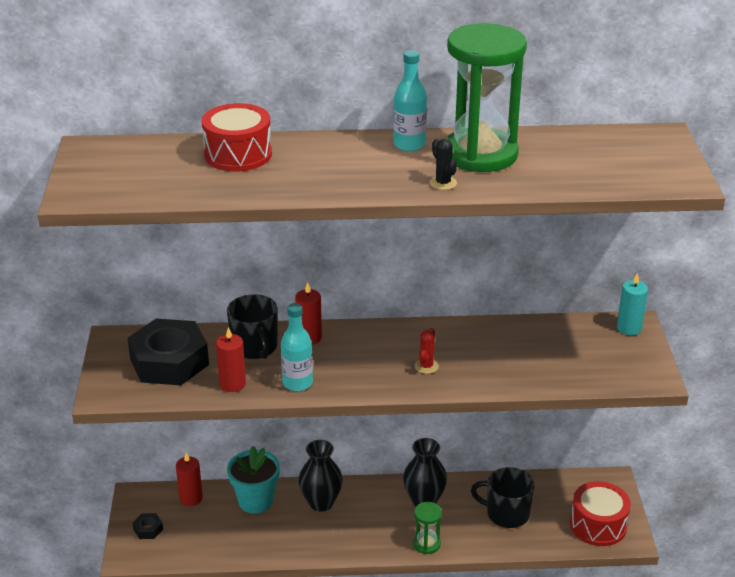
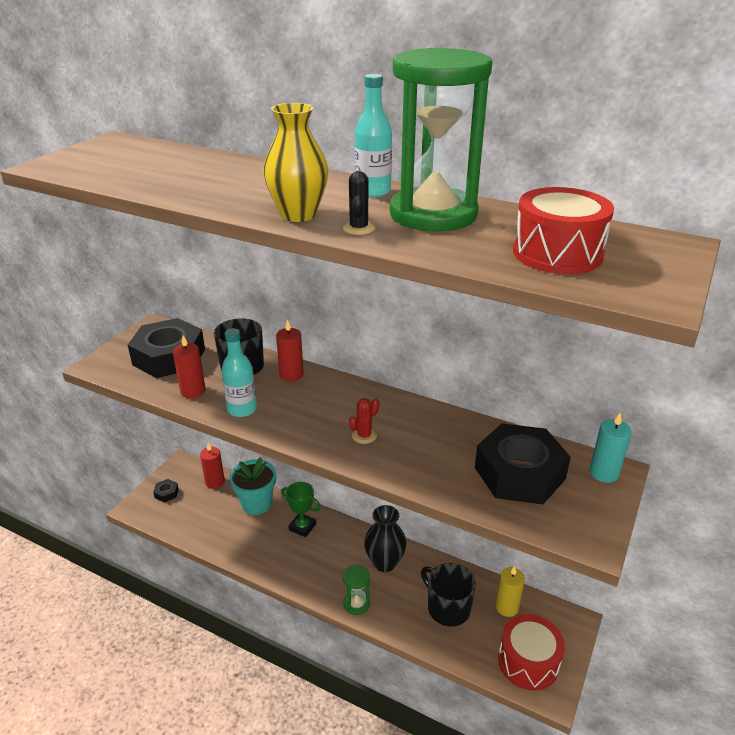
camera: 30 degrees right, 0 degrees up
(238, 154) = (213, 167): red drum -> red drum (557, 253)
(321, 503) = (302, 527): black vase -> green trophy
(381, 184) = (298, 215): none -> yellow vase
(553, 492) = (507, 607): none -> yellow candle
(570, 351) = (519, 473): none -> black nut

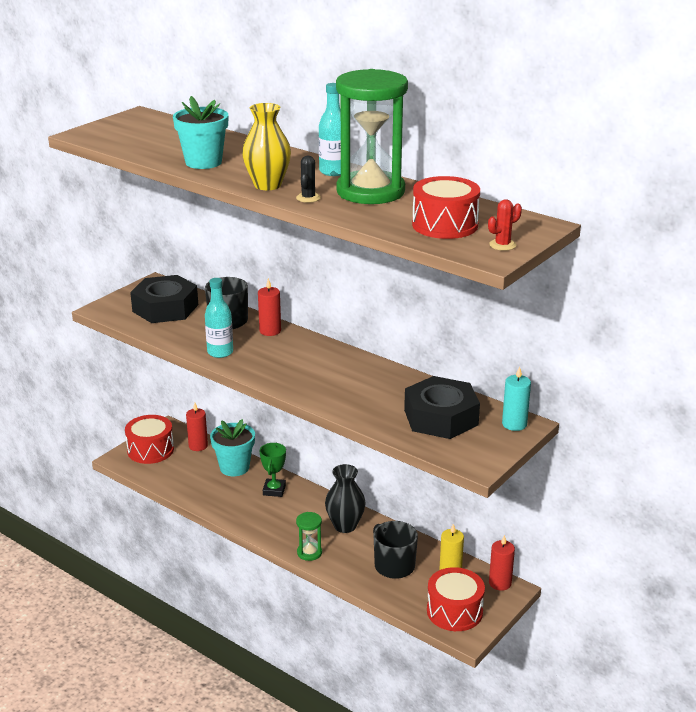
camera: 10 degrees right, 5 degrees down
(166, 493) = (150, 450): black nut -> red drum
(193, 391) = (181, 335): red candle -> red candle (500, 583)
(206, 190) = (203, 162): none -> turquoise flower pot
(302, 527) = (274, 490): green trophy -> green trophy turned 60 degrees clockwise
(364, 435) = (319, 380): red cactus -> red cactus (502, 245)

